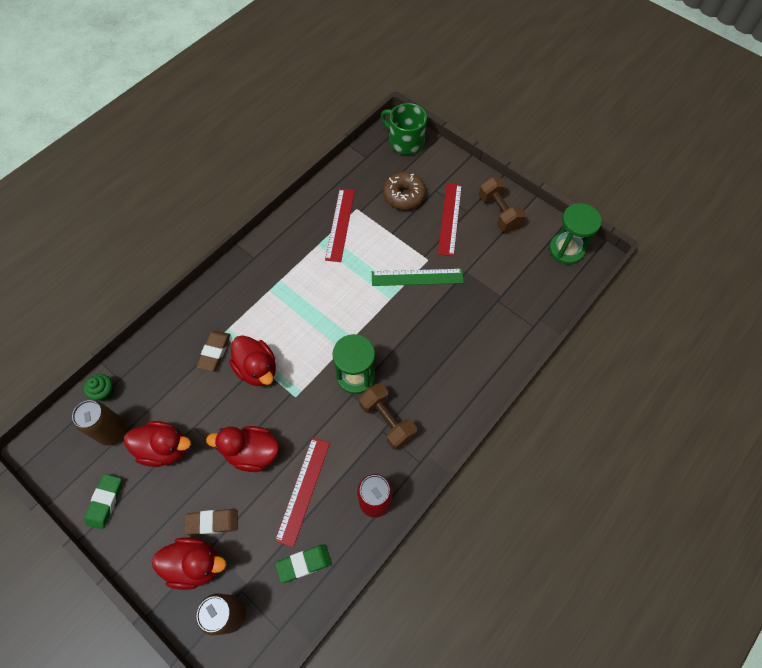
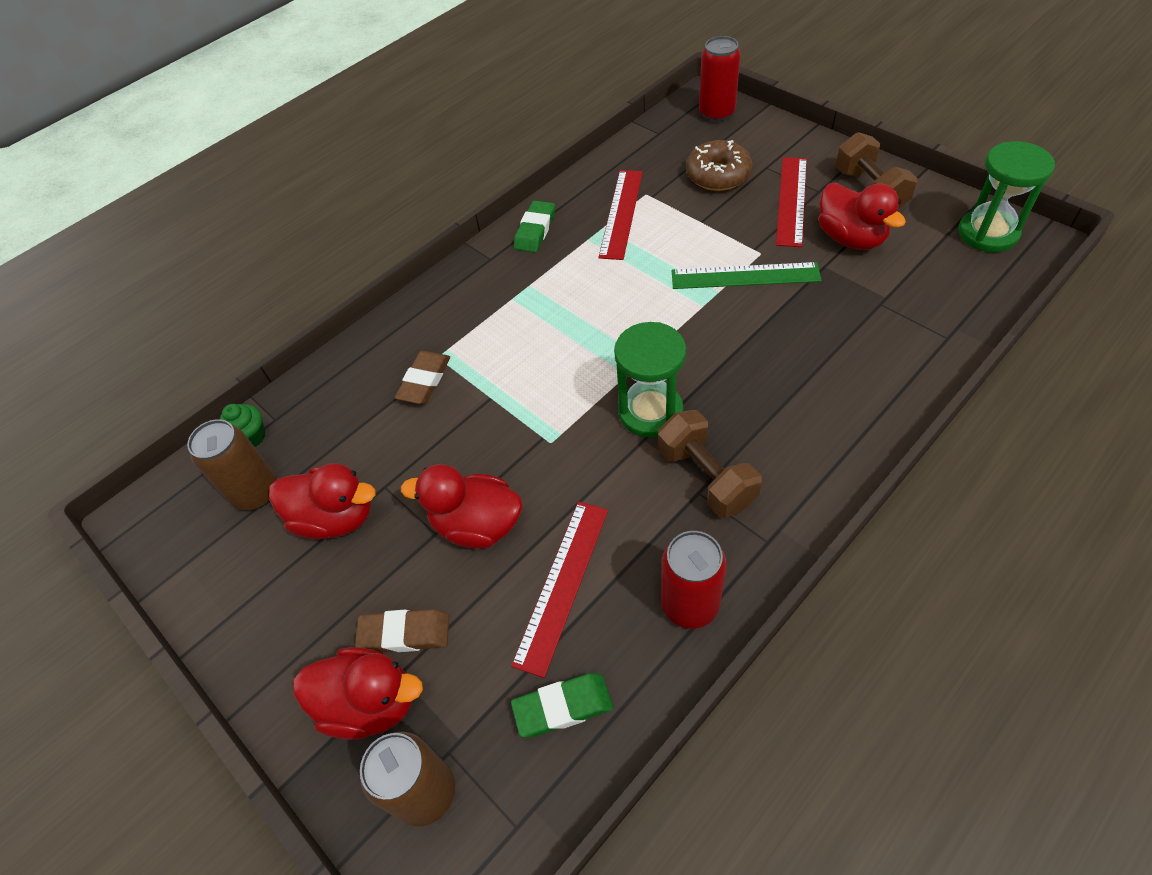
camera: 10 degrees right, 10 degrees down
(105, 502) = (231, 597): green eraser -> green eraser (535, 230)
(257, 369) = (490, 403): red duck -> red duck (850, 238)
(405, 142) = (716, 113): green mug -> red can

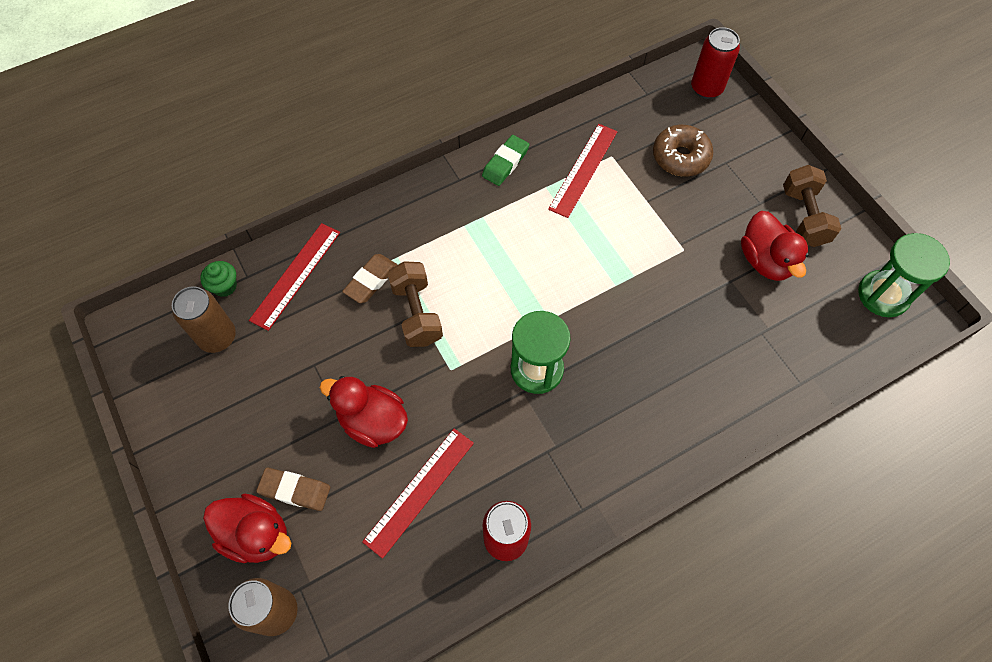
camera: 10 degrees right, 10 degrees up
(335, 518) = (270, 379): red duck -> none
(563, 707) = (388, 584): green eraser -> none
(706, 477) = (557, 441): brown dumbbell -> brown dumbbell (417, 313)
(745, 276) = (661, 268): green ruler -> none
(791, 200) = (732, 205): red ruler -> red ruler (295, 275)

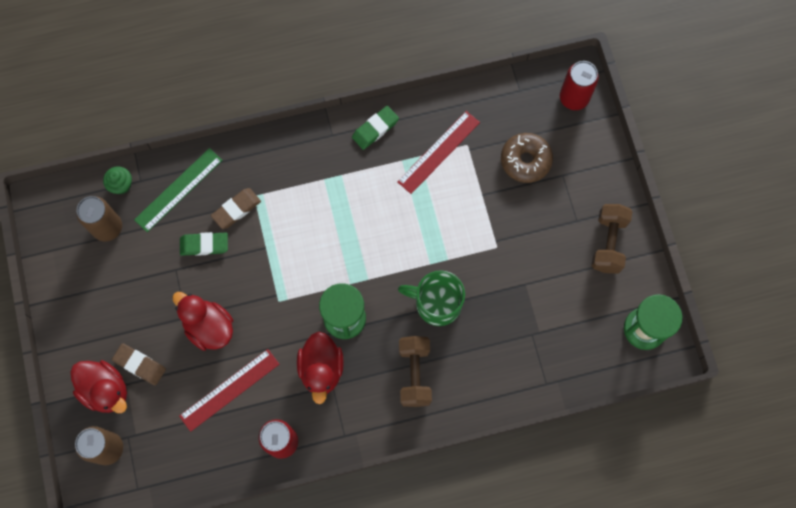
camera: 15 degrees right, 10 degrees up
(295, 275) = (178, 189): red ruler -> green ruler
(342, 328) = (204, 245): none -> green eraser
(417, 313) = (265, 247): brown dumbbell -> brown dumbbell (414, 374)
(639, 325) = (437, 303): none -> green mug
(765, 260) = (560, 274): red duck -> red duck (321, 369)

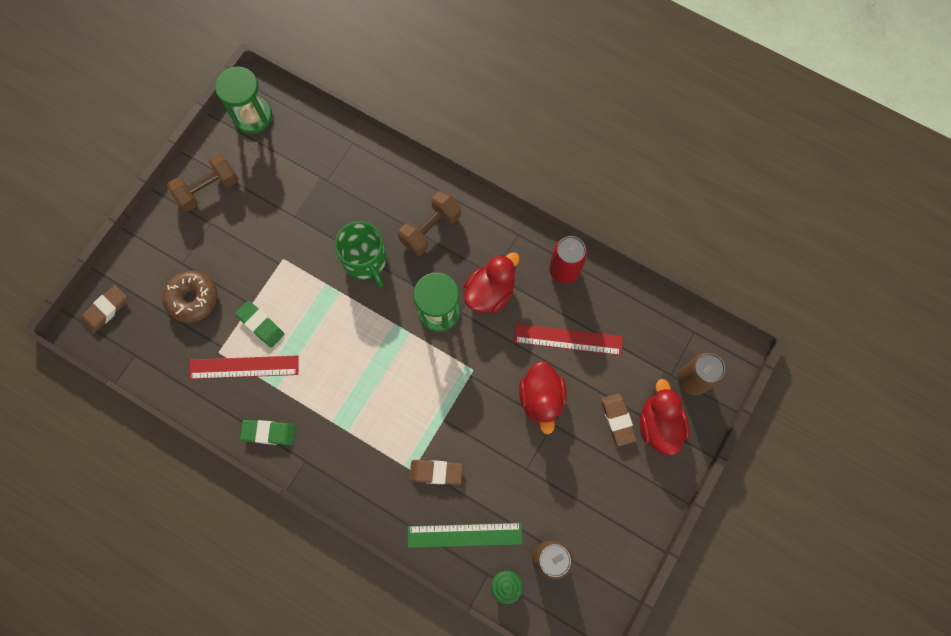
camera: 135 degrees left, 0 degrees up
(204, 245) = (487, 467): green eraser -> green eraser (260, 325)
(574, 98) = (105, 310): red can -> brown eraser

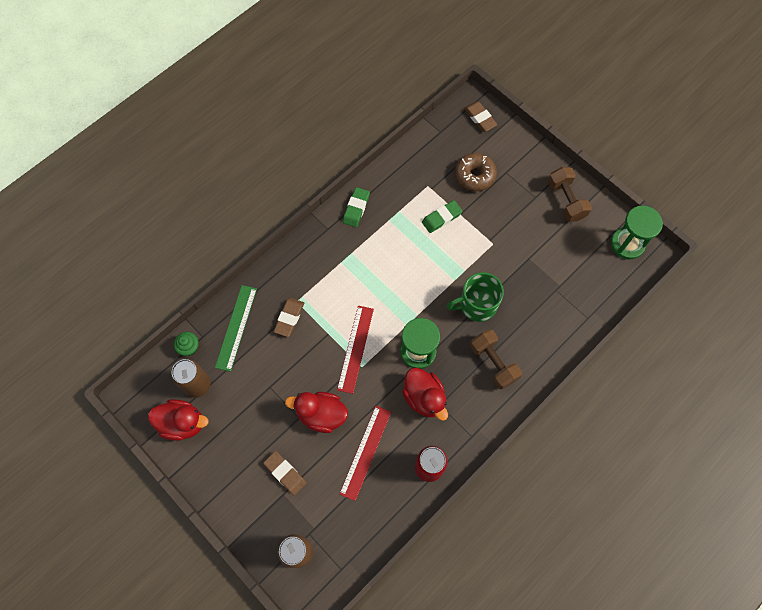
camera: 105 degrees right, 5 degrees down
(244, 367) = (411, 201): red ruler -> red ruler (355, 349)
(617, 420) = (285, 473): brown eraser -> brown eraser turned 45 degrees clockwise
(659, 425) = (270, 508): red duck -> red duck (182, 423)

